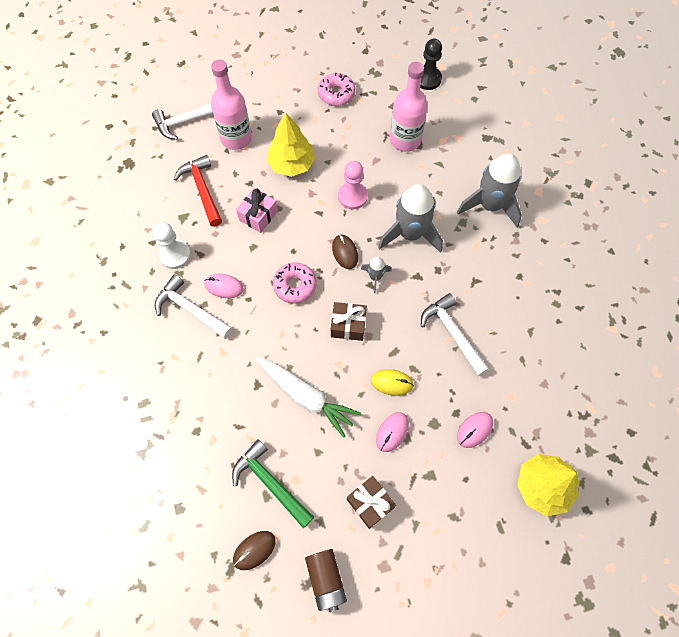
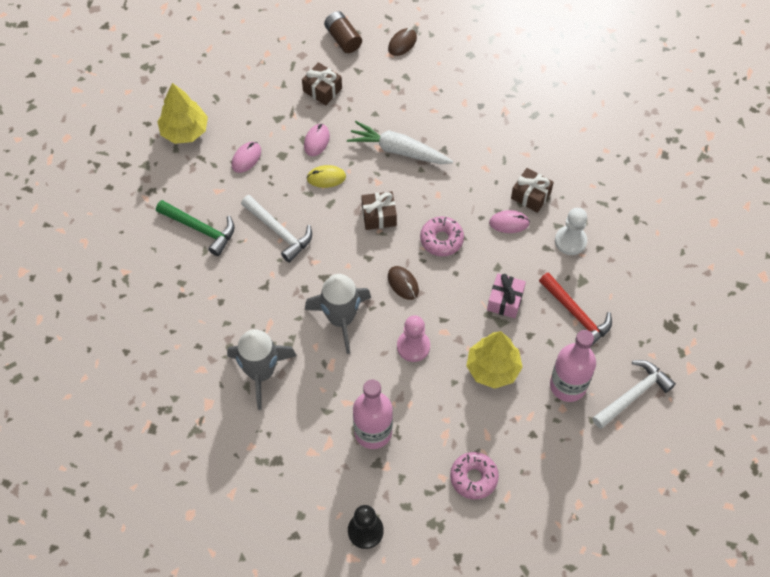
camera: 165 degrees right, 5 degrees down
(190, 309) = (531, 195): white hammer -> brown gift
(270, 483) = (406, 85): green hammer -> green hammer (200, 229)
(375, 277) = (365, 266): grey rocket -> none

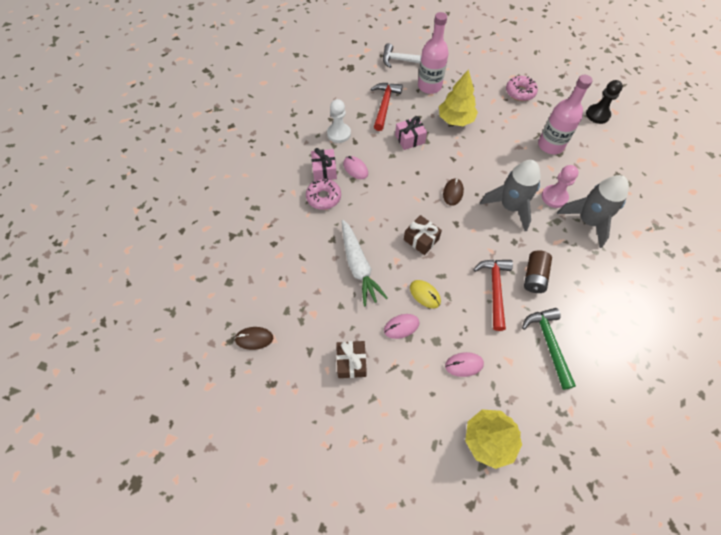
camera: 130 degrees left, 0 degrees up
(279, 231) = (494, 289): white hammer -> red hammer
(343, 39) = (285, 390): brown battery -> brown battery (534, 277)
(413, 346) = (484, 161): pink pawn -> pink pawn (554, 197)
(441, 240) = (402, 194): pink donut -> pink donut (323, 197)
(531, 195) = (324, 170): brown gift -> pink gift

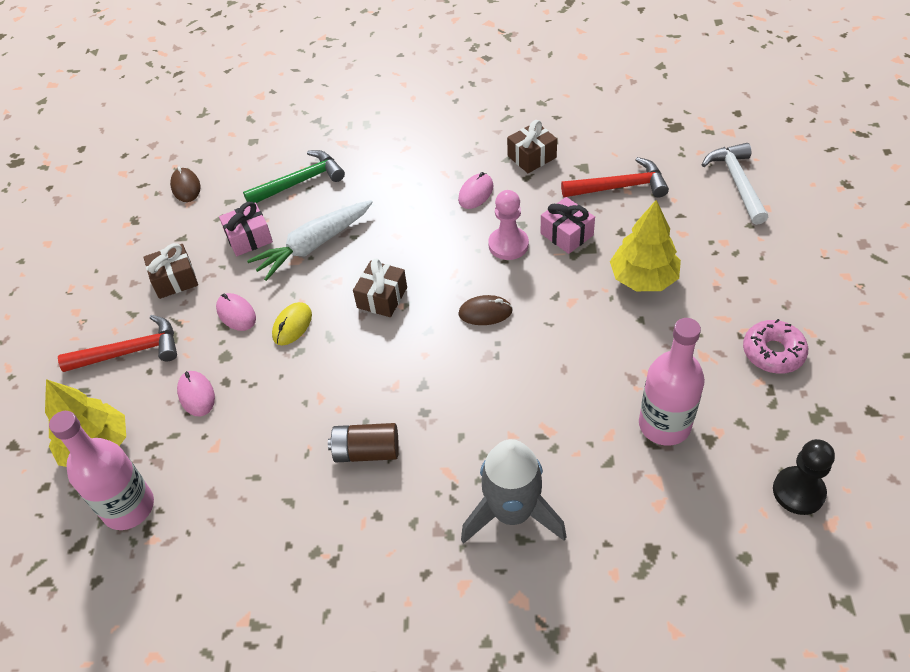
camera: 75 degrees right, 10 degrees down
(323, 197) = (410, 178): pink donut -> none
(324, 170) = (456, 164): pink gift -> pink gift (249, 238)
(339, 133) = (531, 157): white pawn -> brown gift
(429, 86) = (699, 226): pink bottle -> pink bottle (128, 507)
(494, 289) = (326, 404): red hammer -> red hammer (130, 351)
(510, 207) = (491, 392): grey rocket -> none
(548, 343) = (254, 492): green hammer -> green hammer (300, 182)
(554, 197) = (543, 451): pink pawn -> pink pawn (508, 245)

